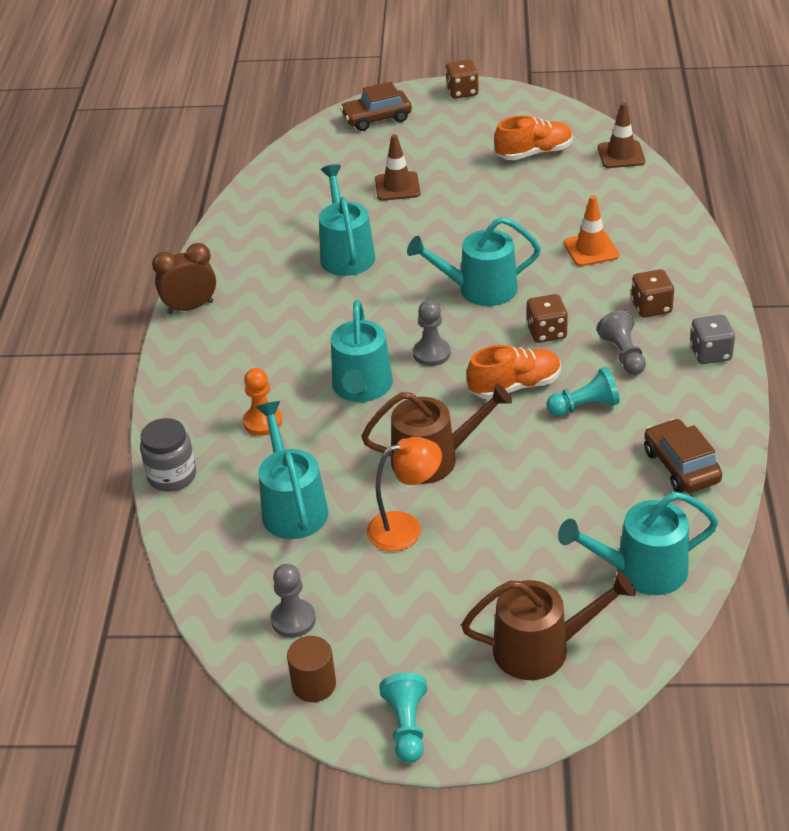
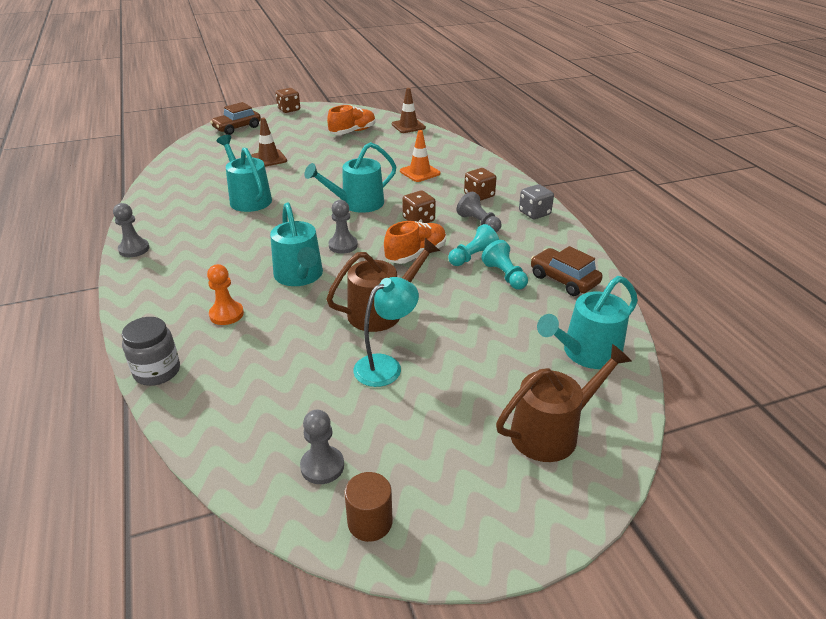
camera: 25 degrees left, 5 degrees down
(190, 307) = (134, 249): brown clock -> grey pawn
(292, 507) = (280, 372): turquoise watering can -> none
(405, 528) = (385, 365): orange lamp -> turquoise lamp
(407, 726) = (478, 536): turquoise pawn -> turquoise pawn (505, 276)

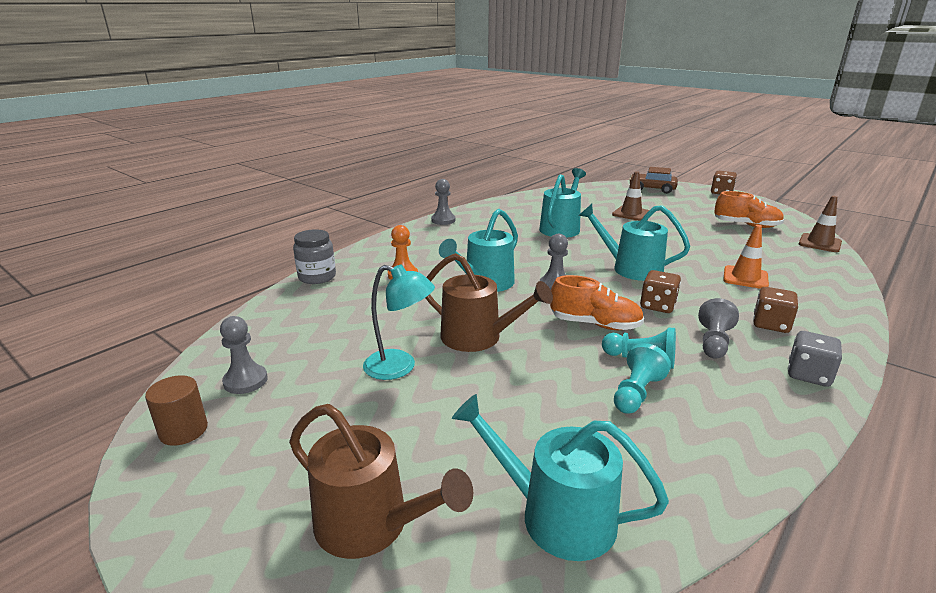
camera: 60 degrees right, 10 degrees down
(564, 279) = (696, 445): brown car -> none

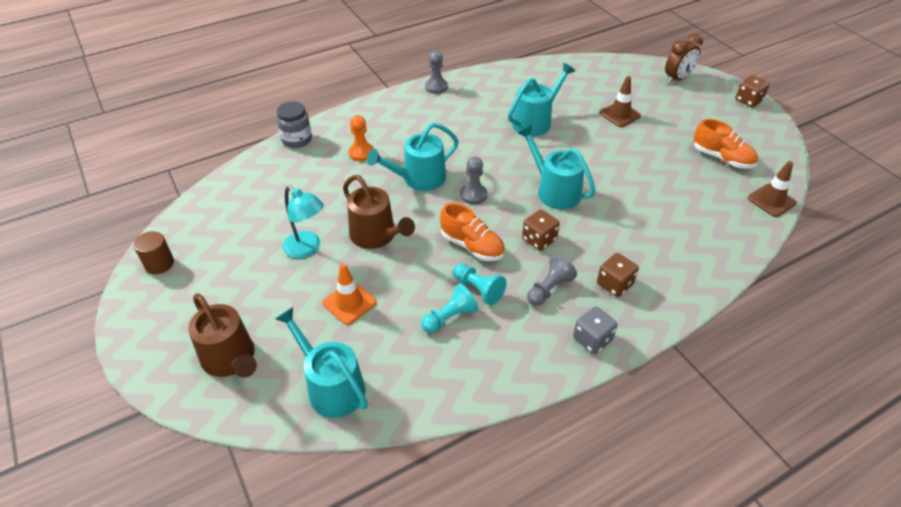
camera: 20 degrees right, 20 degrees up
(245, 381) = (207, 233): grey pawn -> none
(652, 189) = (677, 79): brown car -> brown clock
(745, 277) = (647, 227): orange traffic cone -> orange traffic cone (349, 303)

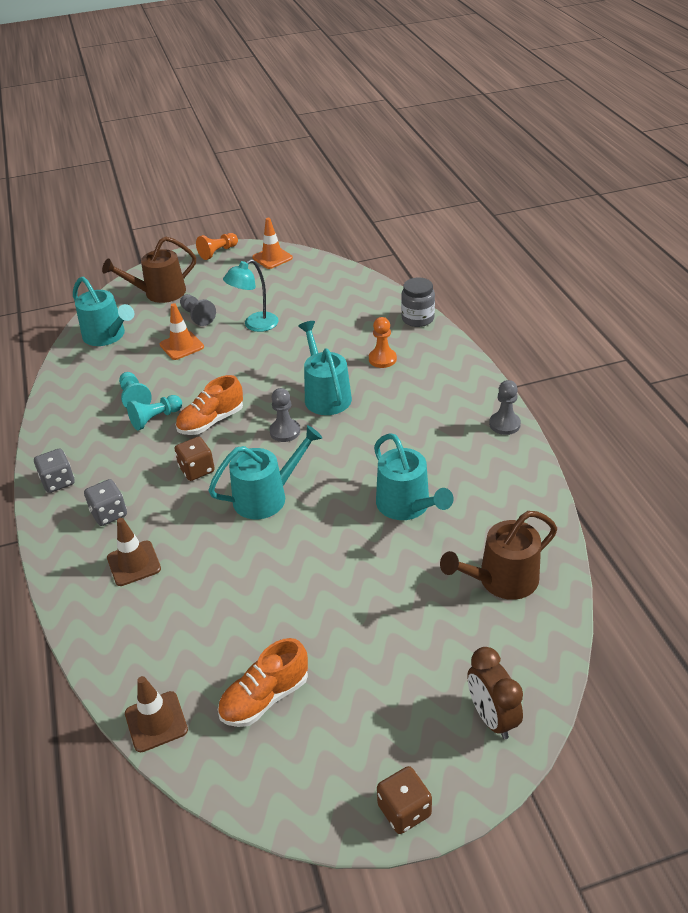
camera: 105 degrees right, 5 degrees down
(132, 322) = (218, 252): none -> orange pawn
(159, 264) = (272, 258): brown cylinder -> orange traffic cone
(331, 387) = (107, 336): turquoise watering can -> turquoise watering can turned 75 degrees clockwise
(376, 235) = (253, 363): brown watering can -> brown watering can (502, 580)
(549, 289) = (130, 465): grey pawn -> grey pawn (197, 316)
(614, 284) = (109, 513): brown dice -> grey dice
(620, 114) = (402, 602): brown traffic cone -> brown traffic cone (134, 563)

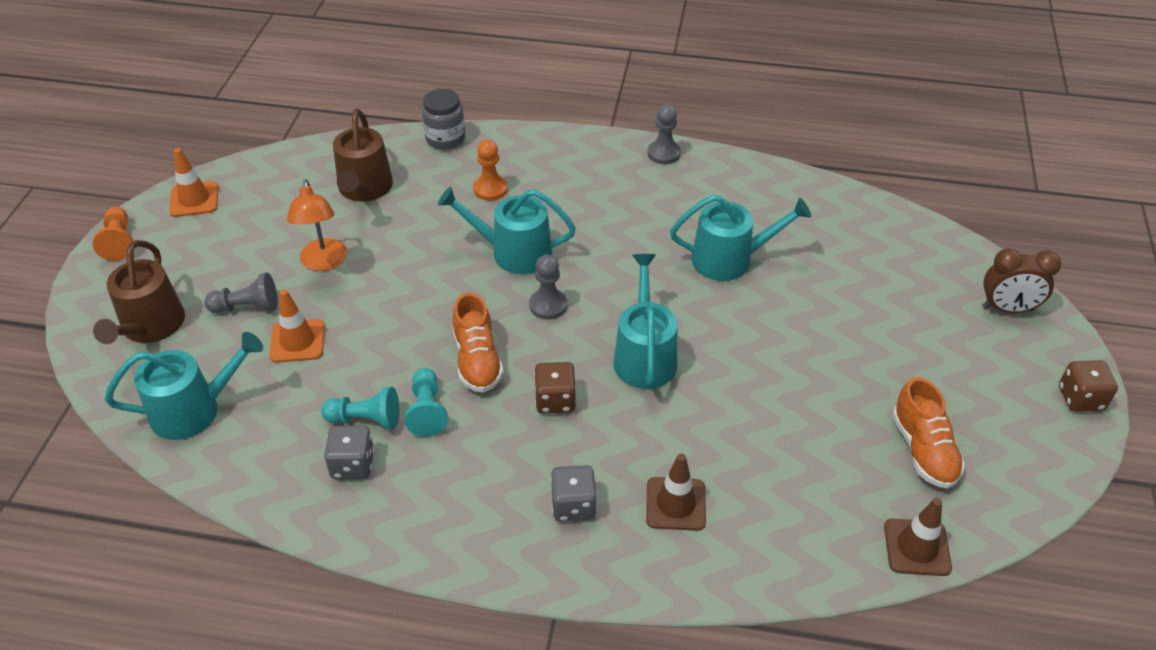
camera: 65 degrees left, 5 degrees up
(58, 481) = (472, 544): grey dice -> grey dice (352, 464)
(255, 325) = (324, 262): turquoise lamp -> orange lamp
(502, 580) = (861, 240): brown watering can -> brown watering can (364, 189)

